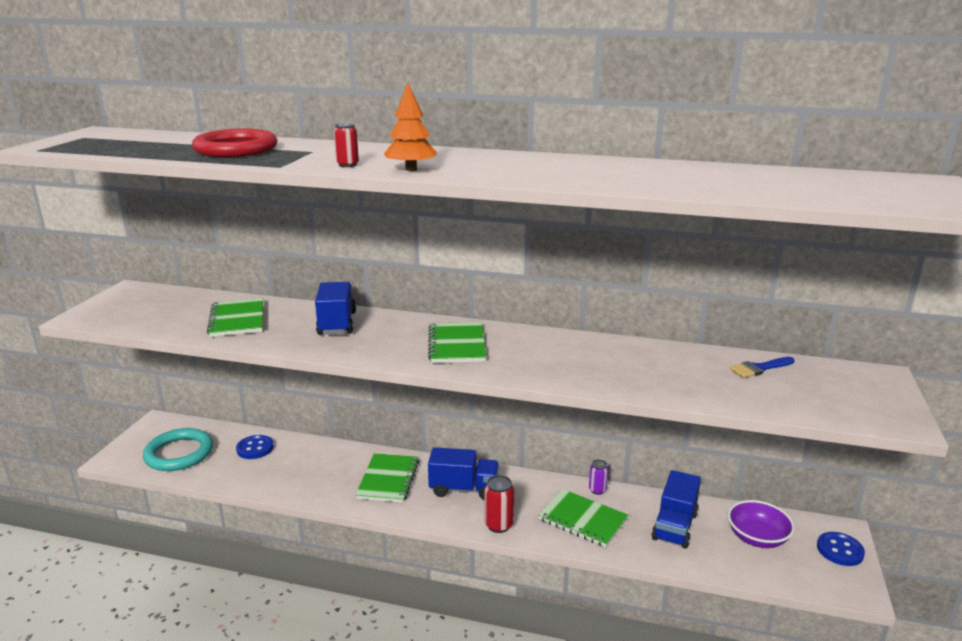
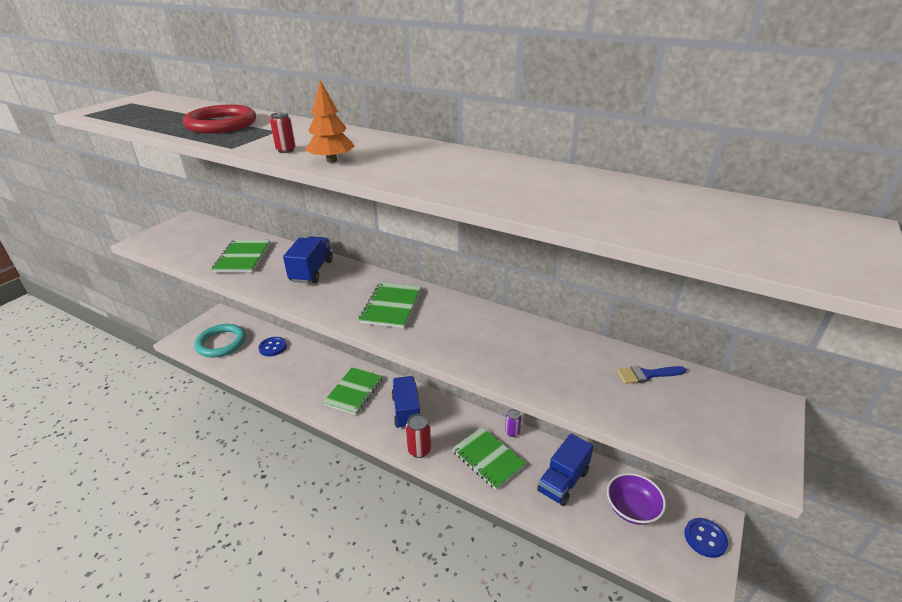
camera: 15 degrees right, 10 degrees up
(464, 489) = (406, 411): blue truck -> blue truck turned 120 degrees counterclockwise

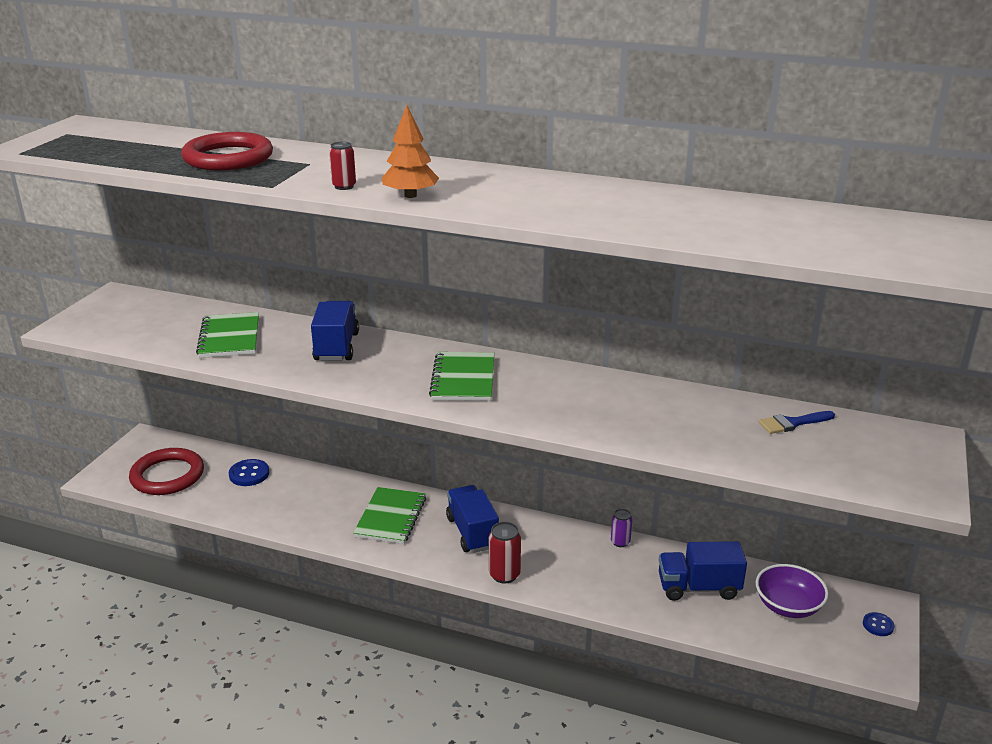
camera: 10 degrees left, 5 degrees down
(221, 343) = (167, 476): turquoise ring -> red ring
(488, 459) = (597, 574): green notebook -> none
(563, 481) = (698, 588): blue truck -> blue truck turned 60 degrees clockwise
(705, 538) = (878, 625): blue button -> blue button, size x0.62

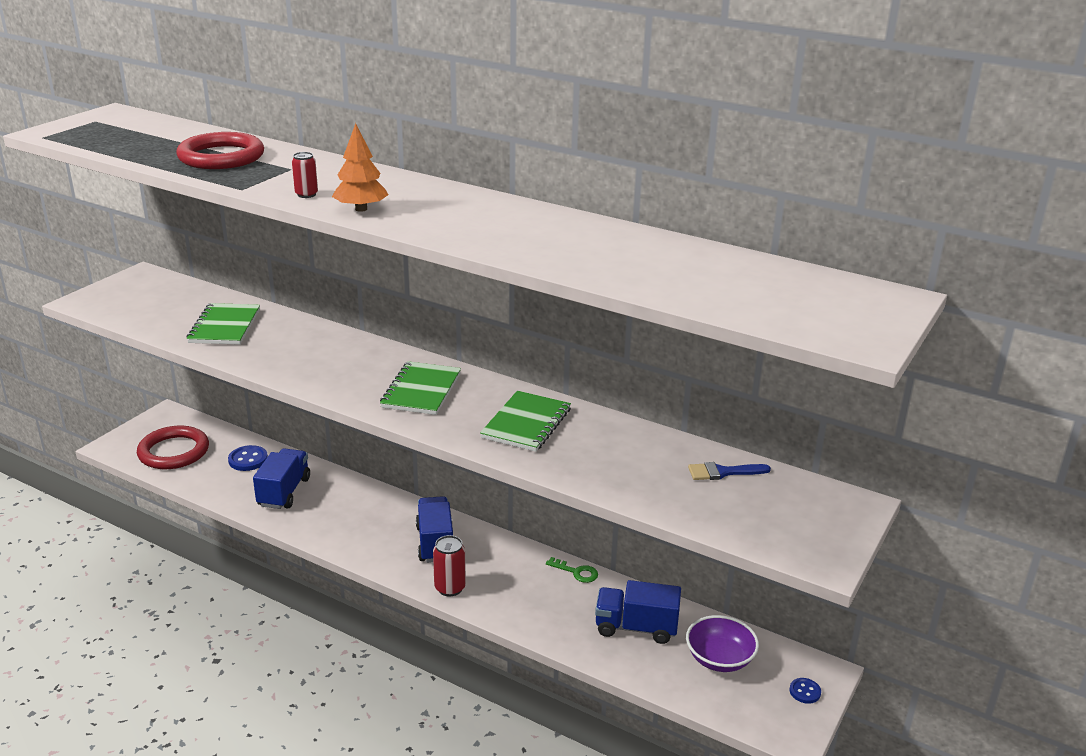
camera: 10 degrees right, 0 degrees up
(336, 347) = (318, 346): blue truck -> blue truck (284, 492)
(390, 517) = (363, 518): green notebook -> green notebook (526, 423)
(620, 542) = (576, 572): purple can -> green key

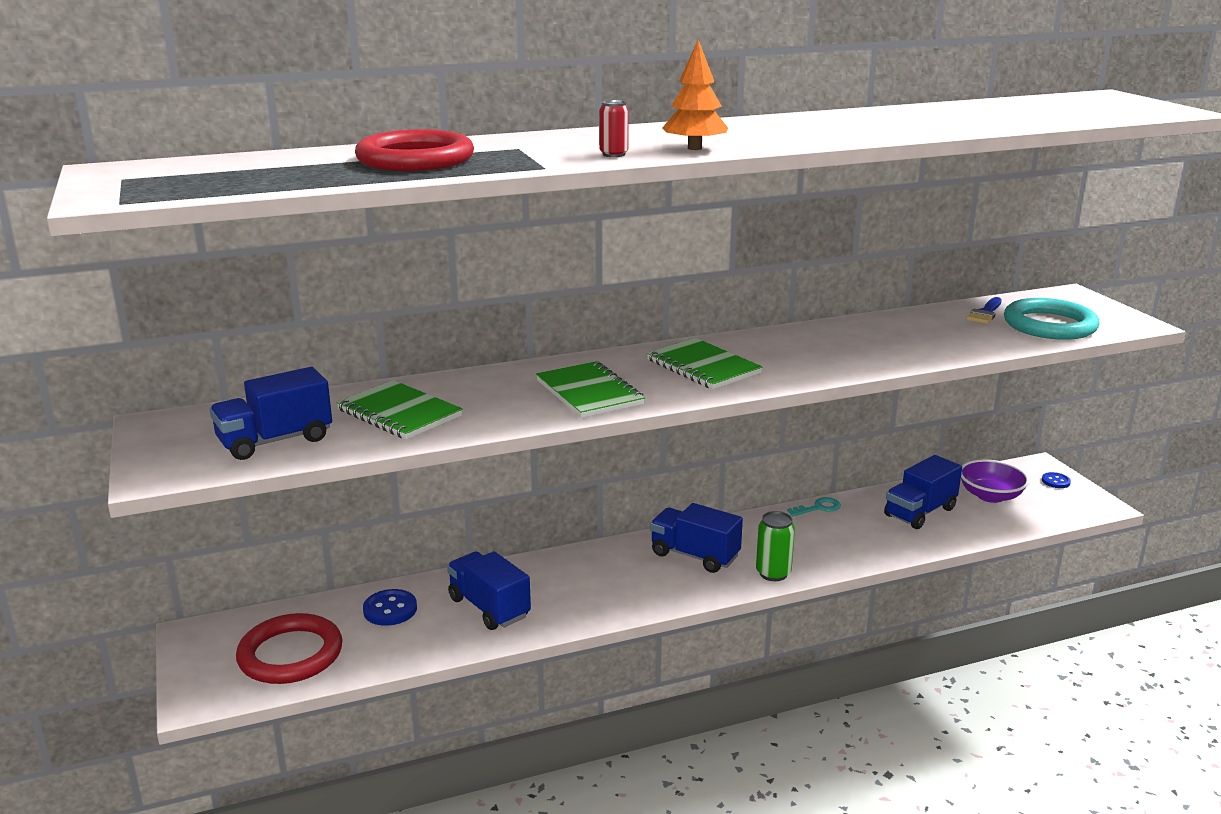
camera: 50 degrees left, 5 degrees down
(150, 311) = (275, 441): none -> blue truck
(450, 588) = (773, 573): red can -> green can
(526, 423) = (824, 347): green notebook -> green notebook (589, 393)
(576, 572) = (818, 508): green key -> turquoise key
(741, 513) = (1049, 325): none -> turquoise ring

